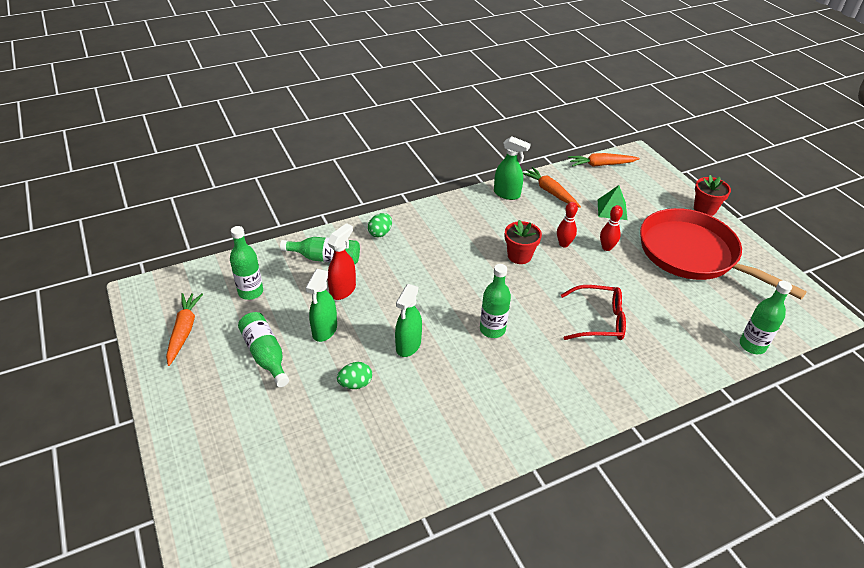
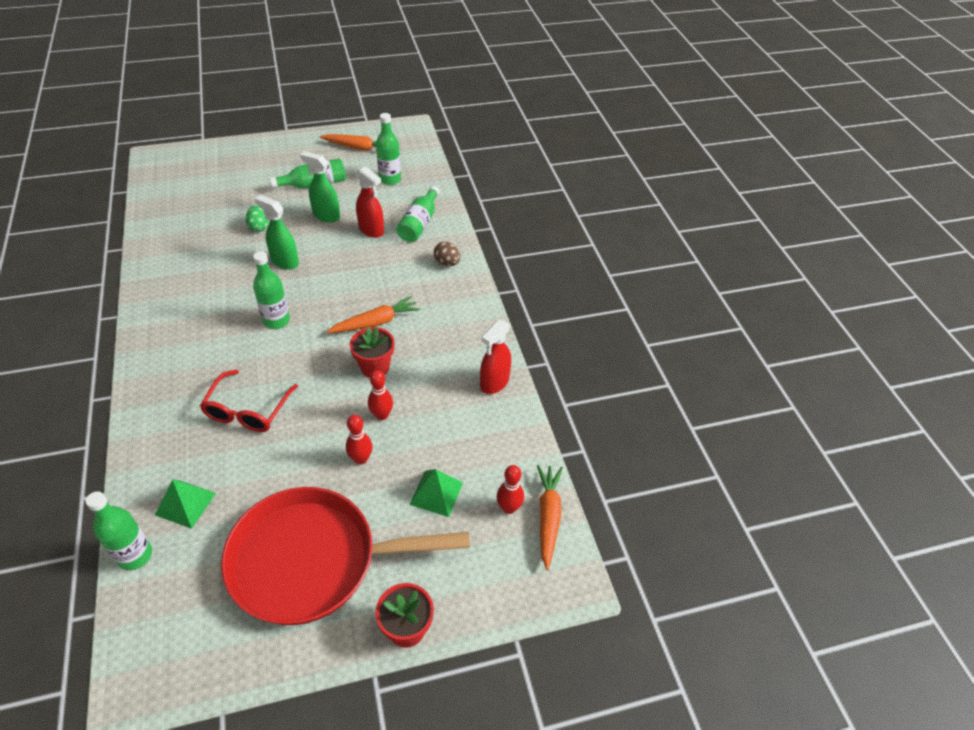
camera: 100 degrees right, 5 degrees up
(380, 233) = (447, 263): green egg -> brown egg
(507, 194) = (494, 383): green spray bottle -> red spray bottle
(550, 192) = (491, 430): orange carrot -> orange carrot (376, 322)
(604, 179) = (509, 508): none -> red bowling pin
(693, 254) = (313, 560): red pan -> red pan turned 150 degrees counterclockwise
(698, 331) = (185, 504): none -> green pyramid

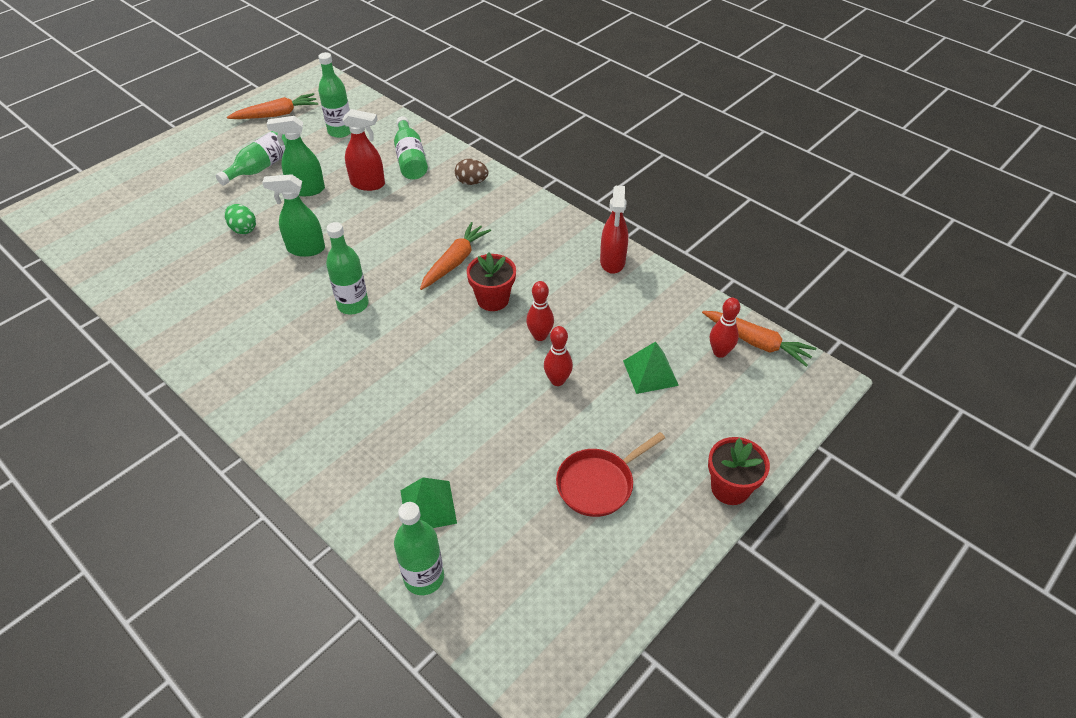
camera: 30 degrees left, 0 degrees up
(247, 410) = (406, 396): red glasses -> none
(313, 560) = (598, 484): red pan -> red pan, size x0.48
(548, 517) = (756, 342): orange carrot -> orange carrot turned 150 degrees clockwise

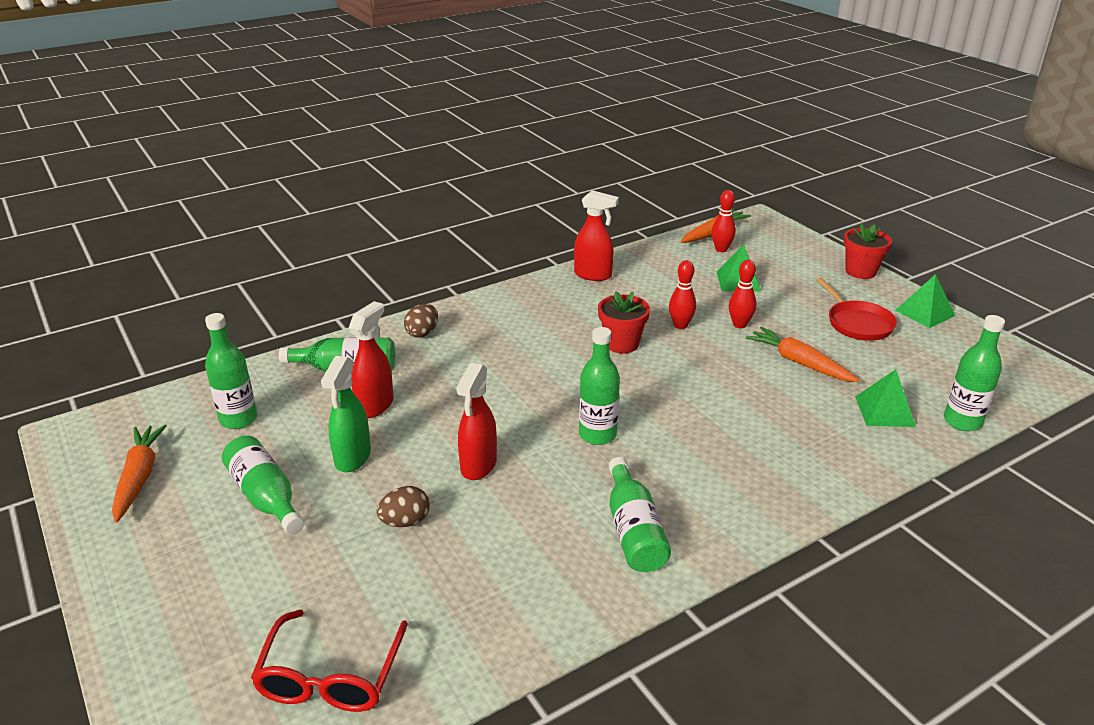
camera: 75 degrees left, 15 degrees down
(114, 233) = (330, 676): none -> red glasses
(240, 341) = (633, 530): none -> green bottle
(243, 229) = (405, 522): green egg -> brown egg
(305, 249) = (478, 465): green spray bottle -> red spray bottle
(455, 261) = (553, 359): orange carrot -> orange carrot (799, 362)
(651, 555) = (925, 313): none -> green pyramid

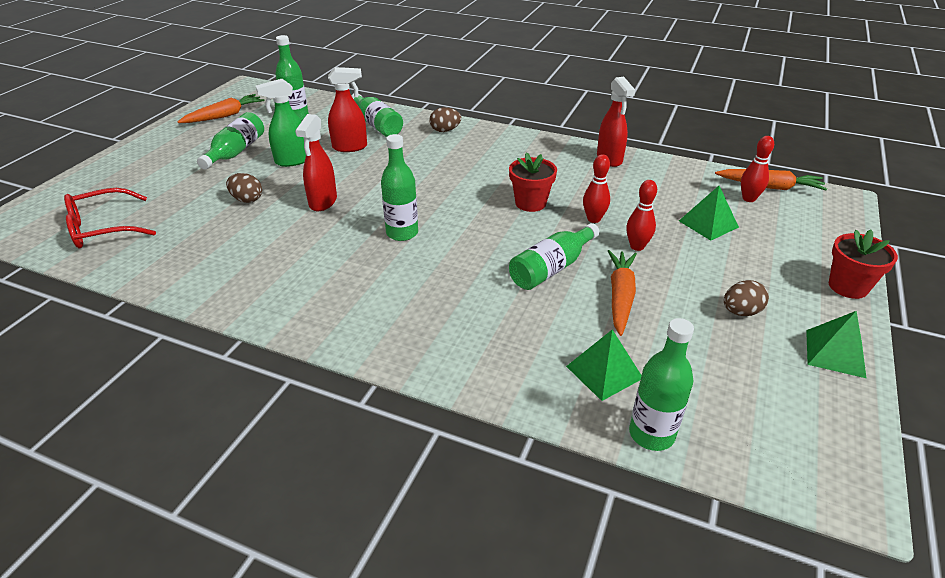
camera: 55 degrees right, 5 degrees up
(478, 465) = (323, 202): red spray bottle -> red spray bottle turned 60 degrees counterclockwise
(633, 530) = (305, 286): green bottle -> green bottle (552, 268)
(857, 323) = (740, 312): red pan -> brown egg

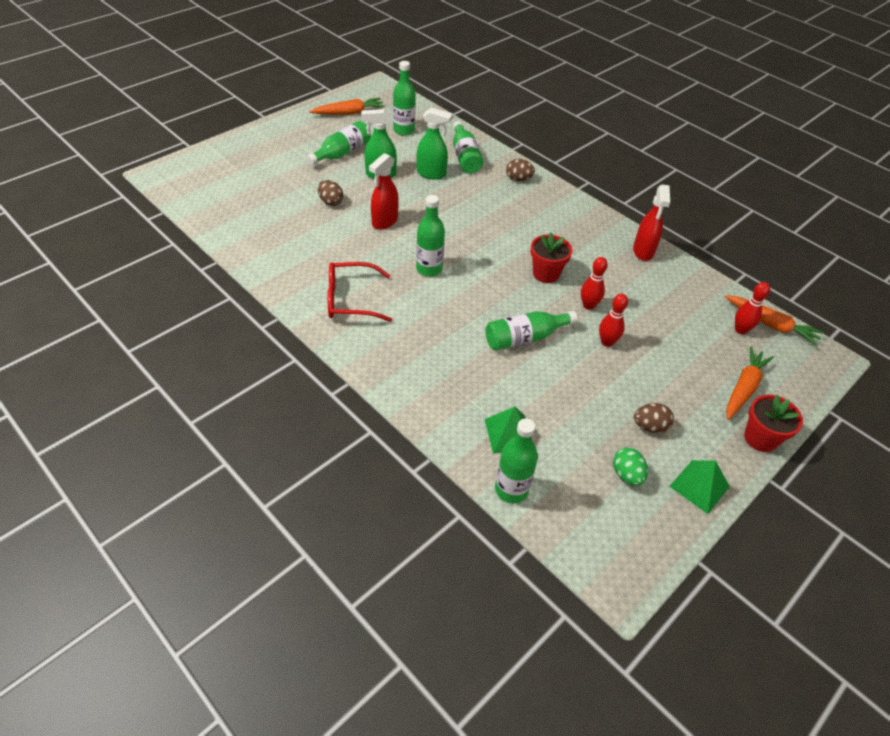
camera: 20 degrees right, 10 degrees up
(103, 228) = (223, 197): red glasses -> red glasses (350, 299)
(350, 147) = (431, 174): red spray bottle -> green spray bottle
(620, 296) = (562, 380): orange carrot -> orange carrot (743, 388)
(708, 224) = (684, 342): green pyramid -> none
(758, 369) = (626, 475): none -> green egg

